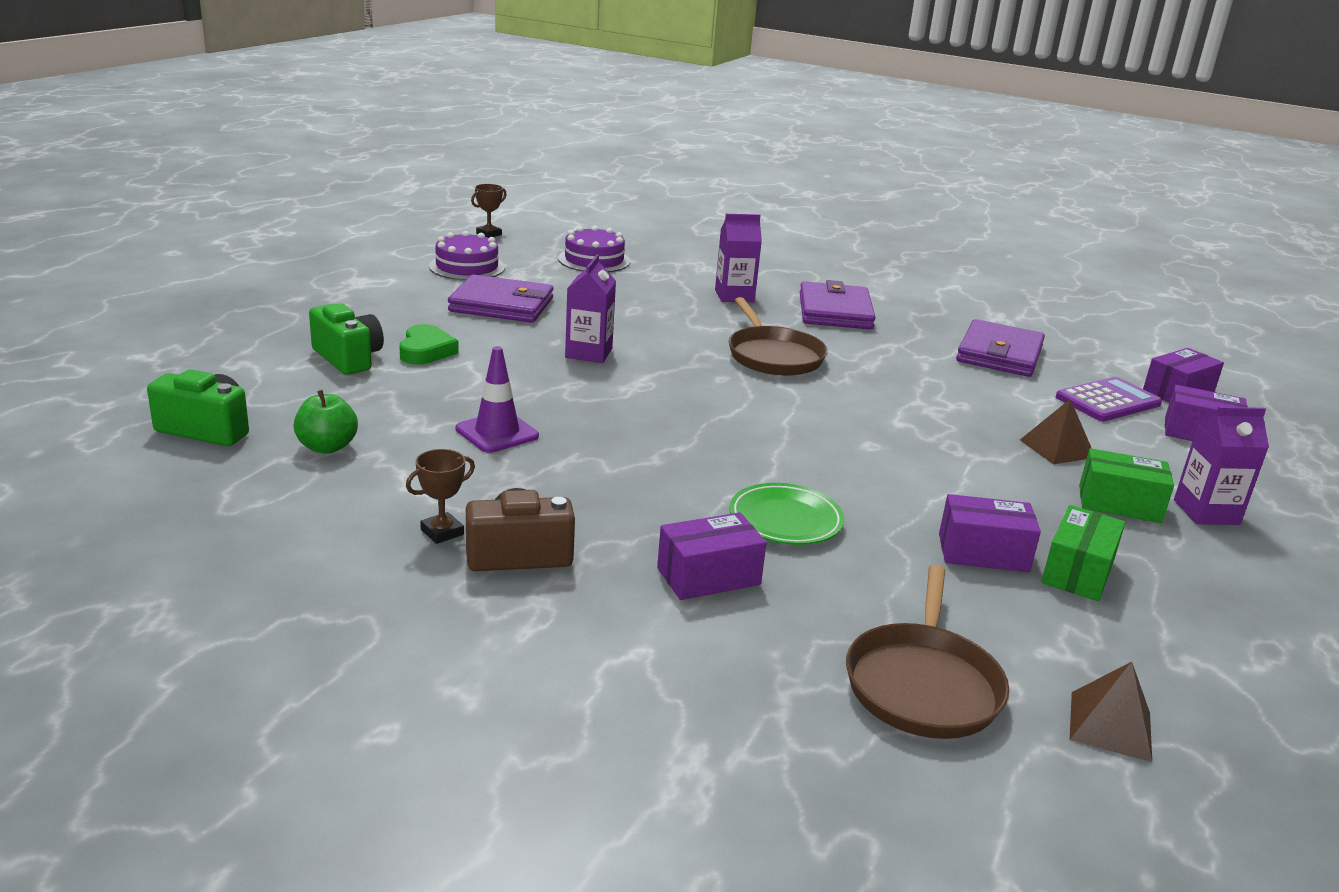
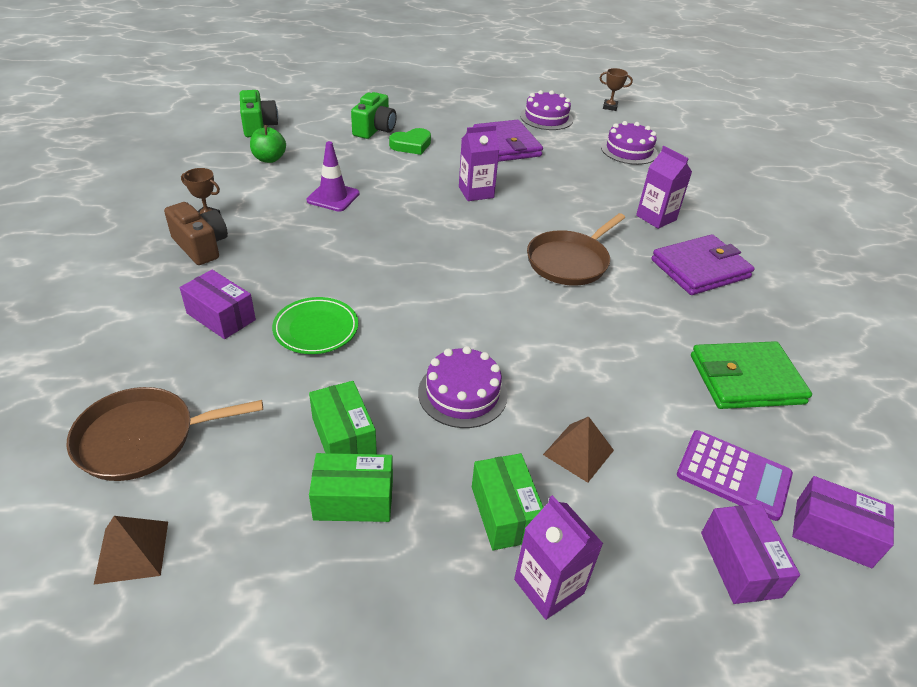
camera: 60 degrees right, 15 degrees up
(950, 473) = (462, 393): none -> purple cake
(983, 553) = (343, 436): purple box -> green box
(999, 354) = (746, 379): purple wallet -> green wallet

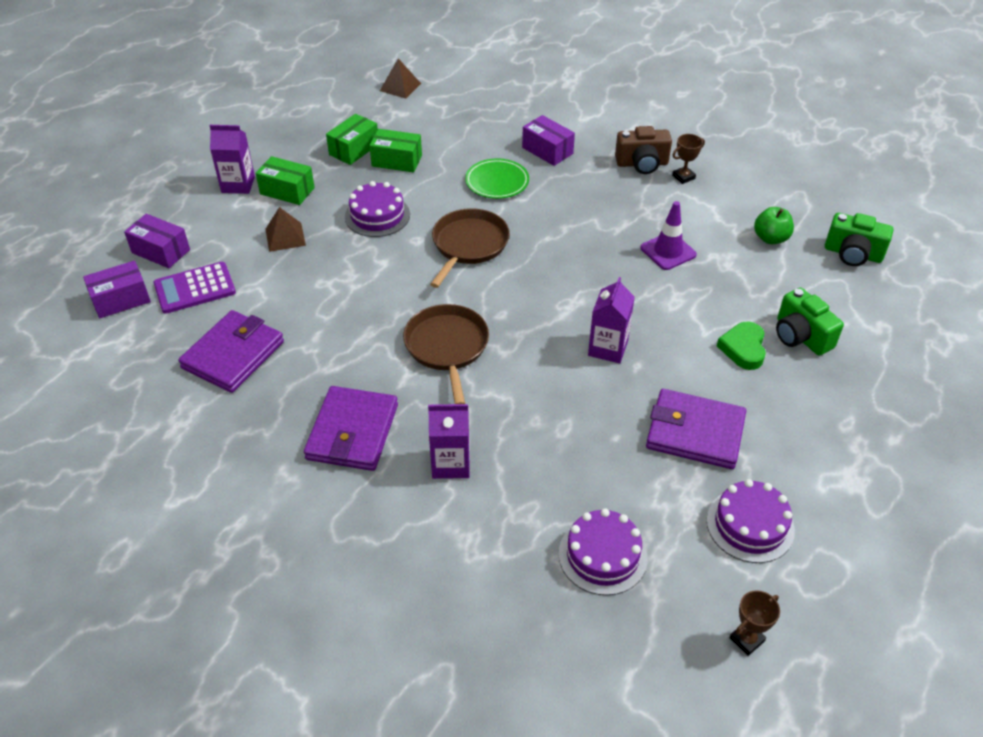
camera: 130 degrees right, 5 degrees up
(142, 438) = (467, 103): brown pan -> brown pan (468, 245)
(221, 316) = (547, 150): purple box -> purple box turned 60 degrees clockwise
(746, 379) = (233, 355): green wallet -> purple wallet

